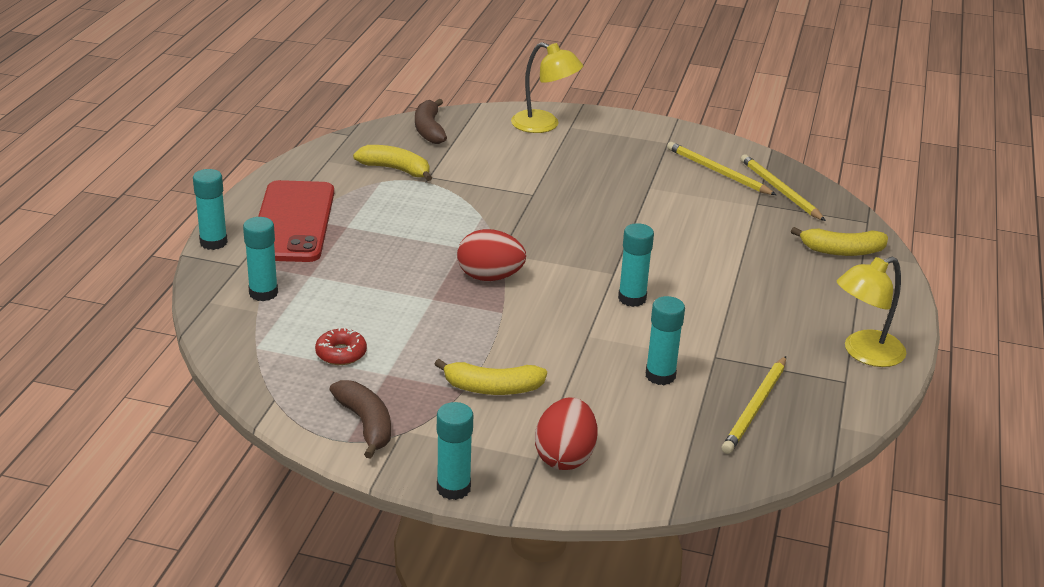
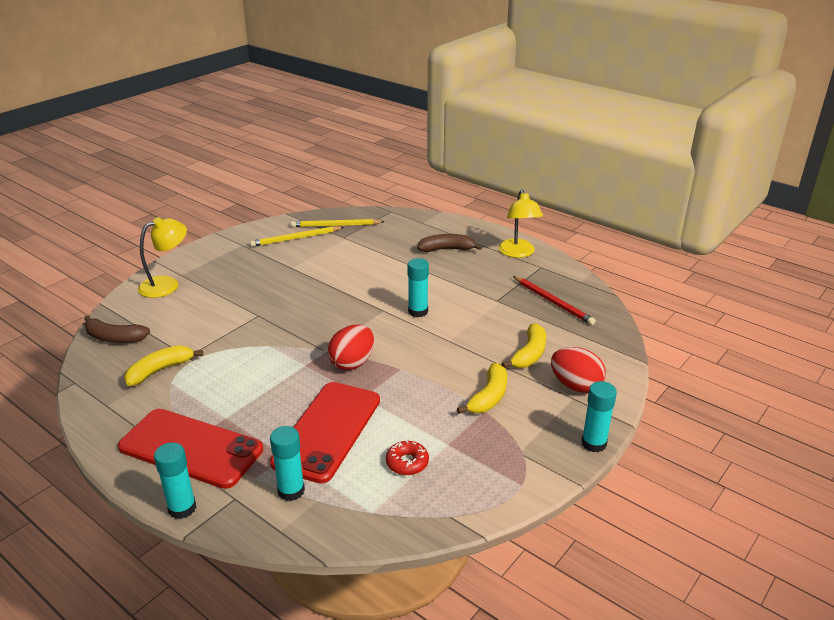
camera: 65 degrees left, 0 degrees up
(363, 291) = (328, 431): none -> red phone
(366, 424) = (505, 470): brown banana -> brown banana (447, 249)
(660, 376) = (507, 325): turquoise glue stick -> none
(755, 407) = (553, 302): yellow pencil -> red pencil
(841, 251) = (415, 228): yellow banana -> yellow banana (529, 354)

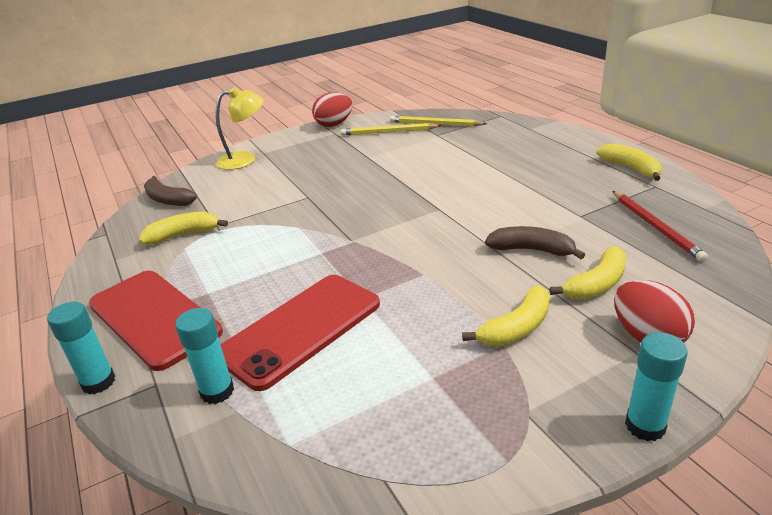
camera: 25 degrees right, 0 degrees up
(352, 363) = (373, 258): red egg -> red egg (334, 124)
(407, 463) = (368, 390): red donut -> none
(418, 311) = (477, 215): turquoise glue stick -> none
(447, 249) = (544, 156): brown banana -> brown banana (532, 250)
(518, 253) = (631, 168): yellow lamp -> yellow banana

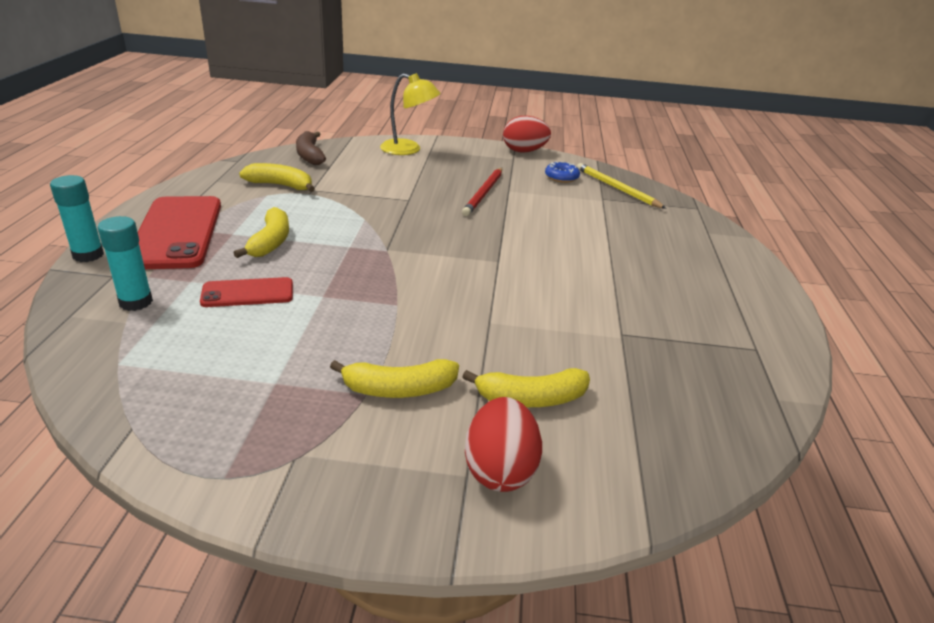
camera: 30 degrees right, 0 degrees up
(301, 329) = (247, 293): red phone -> red phone, size x0.53
(389, 132) = (561, 177): yellow pencil -> blue donut
(532, 250) = (521, 337): brown banana -> none
(631, 168) = (758, 319): yellow banana -> yellow banana (270, 242)
(645, 426) = (368, 534): turquoise glue stick -> none
(655, 227) = (685, 385): red pencil -> red pencil (484, 193)

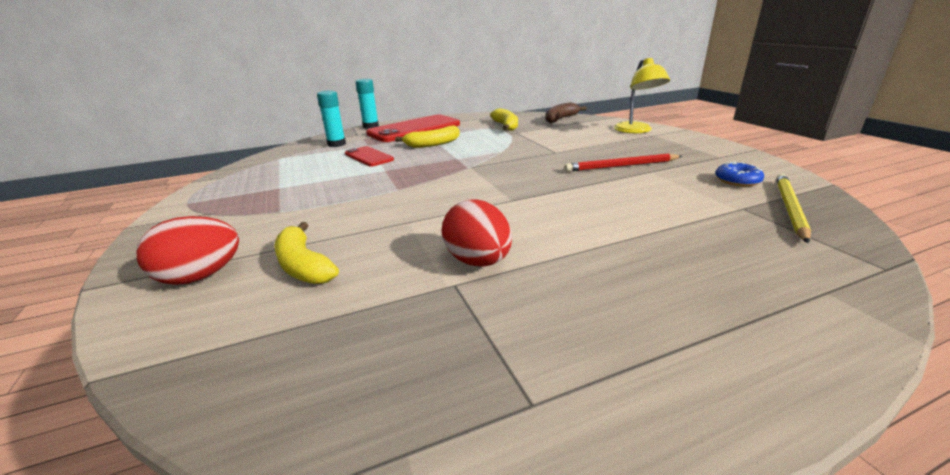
camera: 65 degrees right, 5 degrees down
(399, 389) = (290, 218): yellow banana -> none
(524, 151) = (748, 155): red egg -> red egg (478, 261)

